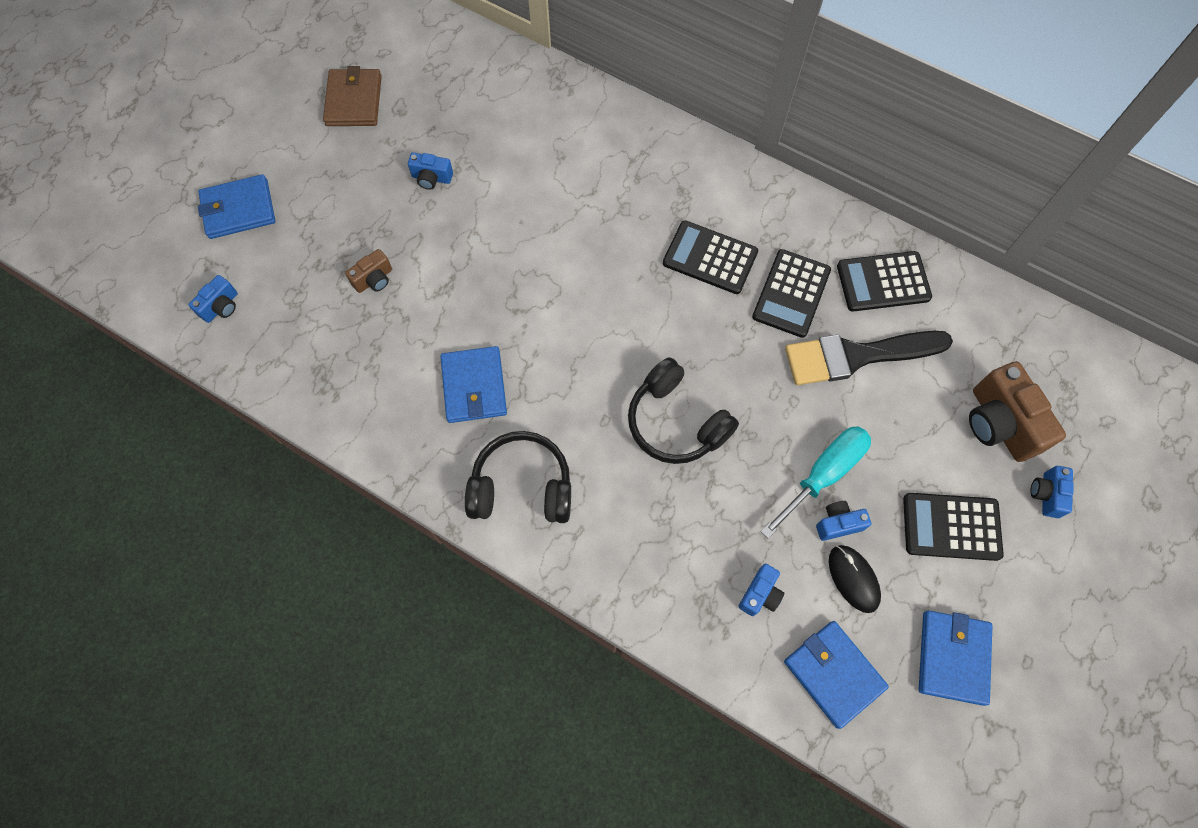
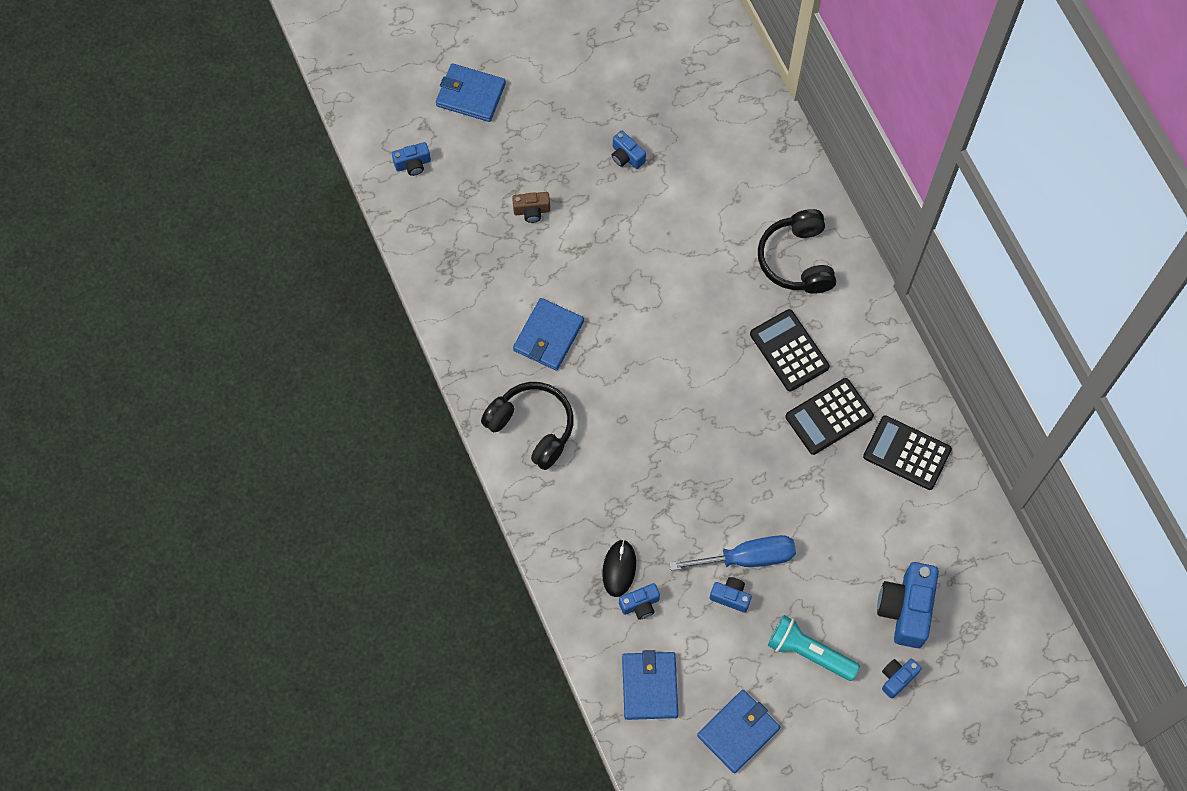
camera: 35 degrees right, 0 degrees up
(354, 101) = (611, 55): brown wallet -> none
(676, 422) = (671, 453): black headphones -> black headphones (797, 260)
(823, 474) = (747, 558): turquoise screwdriver -> blue screwdriver
(853, 579) = (712, 638): black mouse -> black mouse (619, 568)
(857, 356) = (840, 493): black brush -> none
(951, 527) = (809, 652): black calculator -> turquoise flashlight
(999, 423) = (906, 609): brown camera -> blue camera

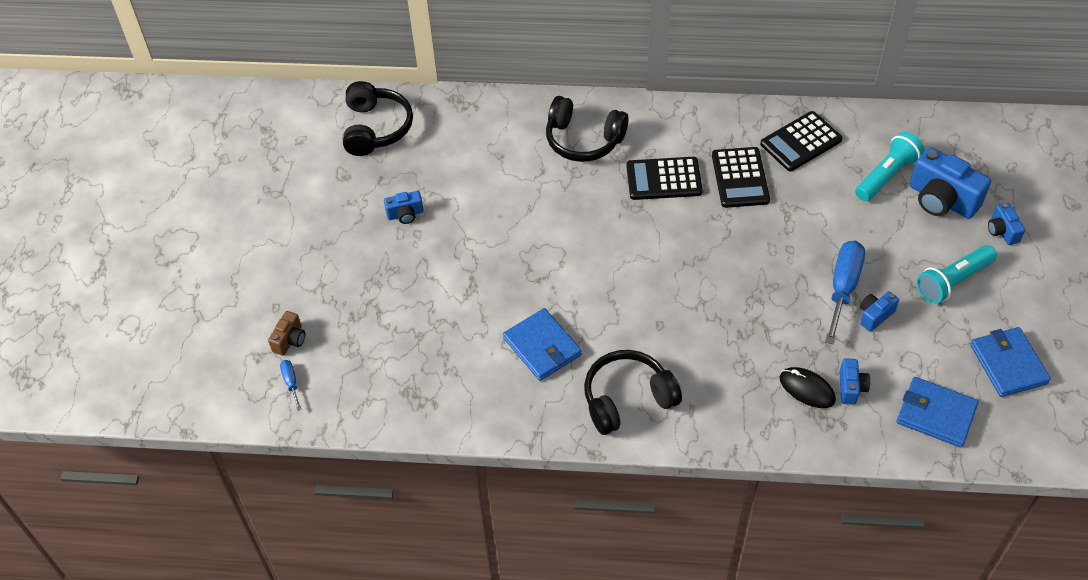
camera: 60 degrees left, 15 degrees down
(413, 164) = (291, 382): blue camera -> blue screwdriver
(471, 94) = (255, 305): blue wallet -> none
(532, 211) = (408, 307): brown camera -> brown camera (290, 340)
(709, 80) = (376, 128): none -> black headphones
(908, 547) = (886, 175): none -> turquoise flashlight

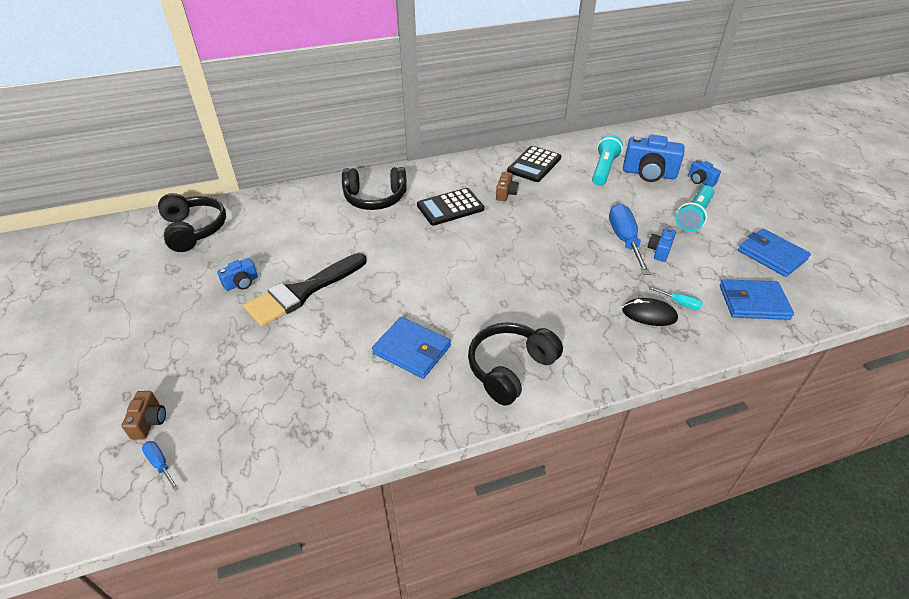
camera: 25 degrees left, 10 degrees down
(462, 245) = (303, 292): none -> black brush
(740, 178) = (506, 193): black calculator -> brown camera
(851, 387) = (680, 303): blue camera -> turquoise screwdriver

